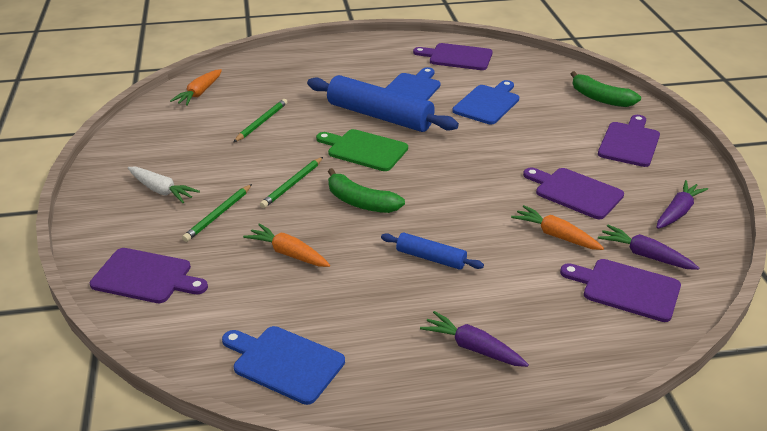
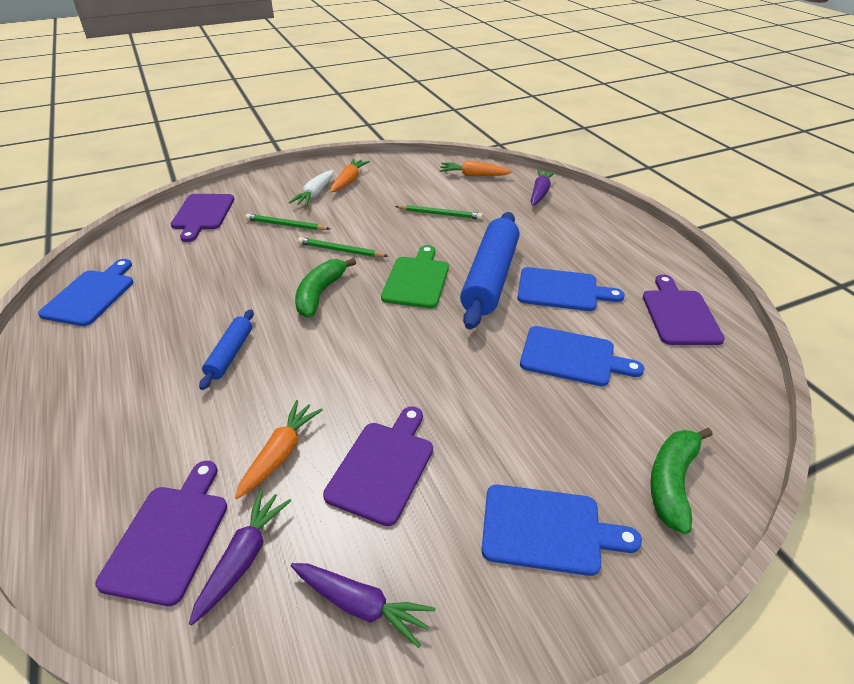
camera: 75 degrees right, 5 degrees up
(288, 253) = (234, 269): orange carrot -> orange carrot (349, 181)
(473, 348) = (85, 403): purple carrot -> purple carrot (540, 193)
(629, 143) = (548, 530): purple cutting board -> blue cutting board

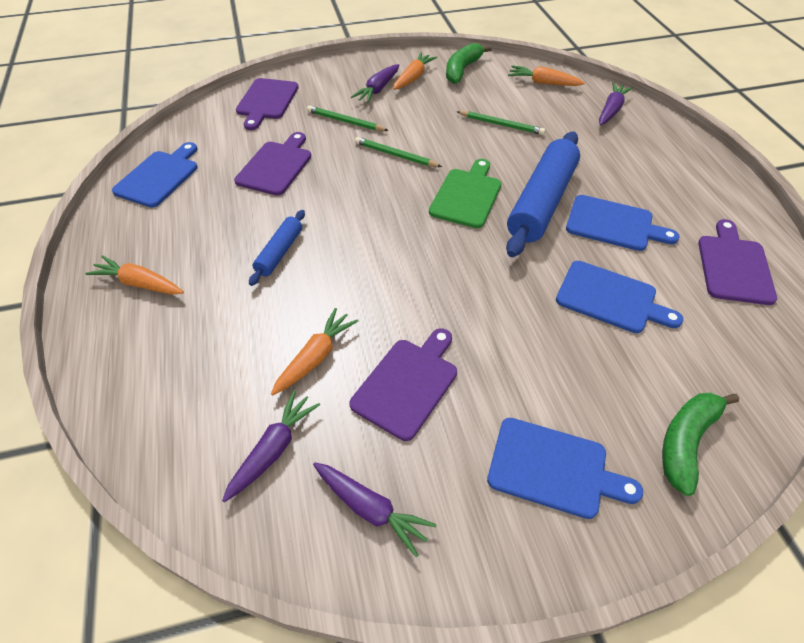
camera: 10 degrees right, 10 degrees up
(75, 404) = (139, 284): none -> orange carrot
(169, 537) = (212, 420): purple cutting board -> purple cutting board (276, 166)
(315, 194) = (378, 89): white carrot -> purple carrot
(320, 294) = (370, 200): green banana -> green banana (462, 70)

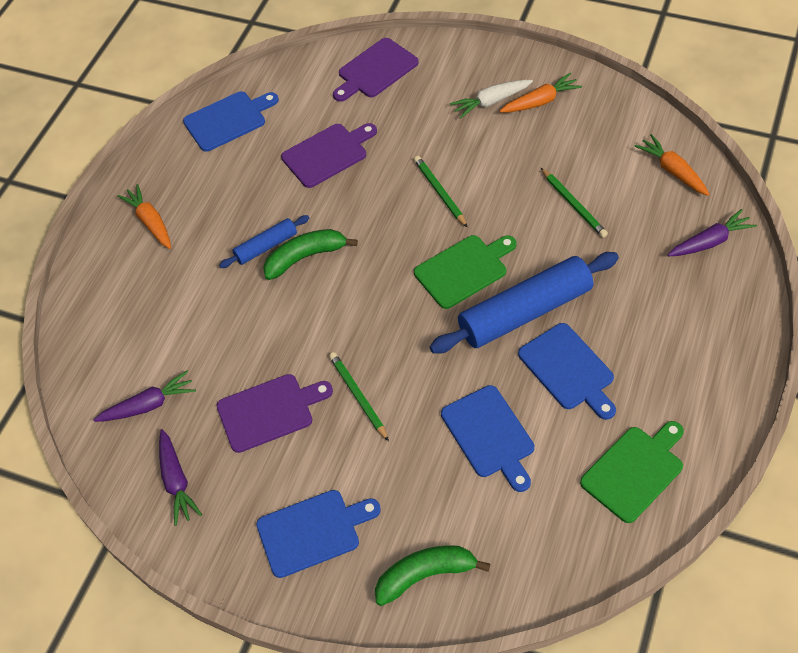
camera: 40 degrees right, 5 degrees up
(315, 357) = (224, 353): orange carrot -> none
(345, 121) = (427, 129): green pencil -> green pencil (358, 396)
(378, 89) = (491, 102): purple carrot -> white carrot
(462, 70) = (601, 113): green banana -> green banana (305, 257)
(553, 469) = (313, 531): blue cutting board -> blue cutting board turned 75 degrees counterclockwise
(734, 266) = (635, 471): purple cutting board -> green cutting board

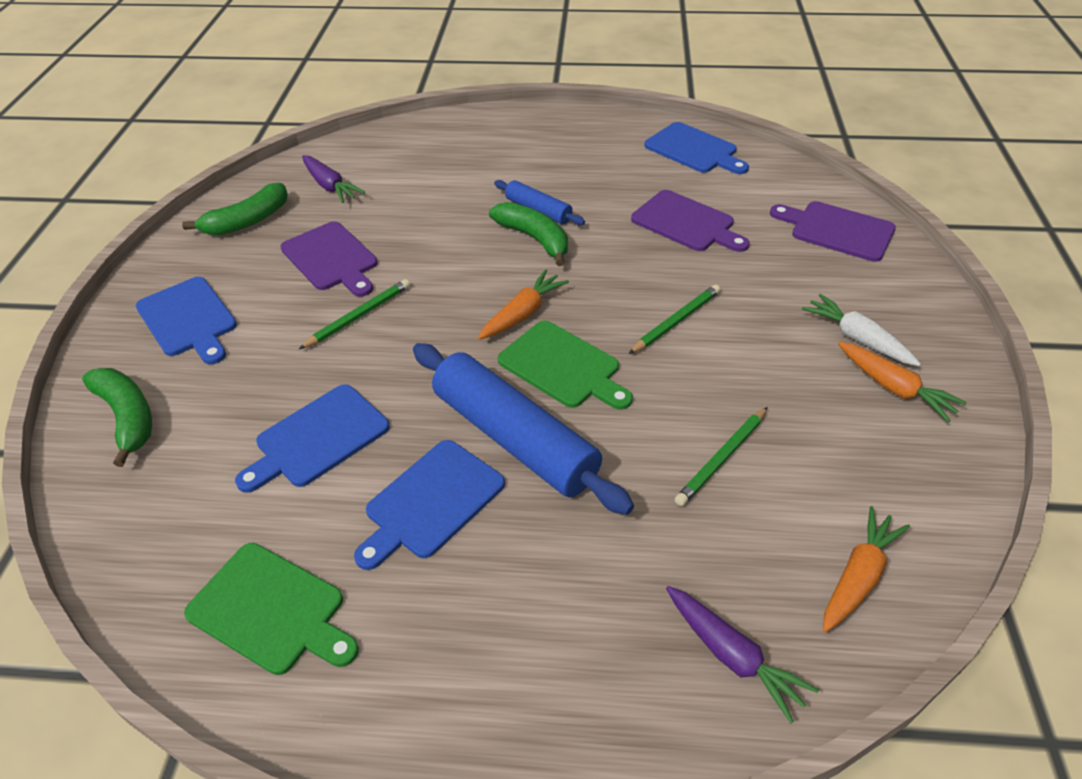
camera: 70 degrees right, 10 degrees down
(150, 222) = (540, 137): orange carrot -> orange carrot (523, 313)
(176, 481) = (247, 221): purple carrot -> green banana

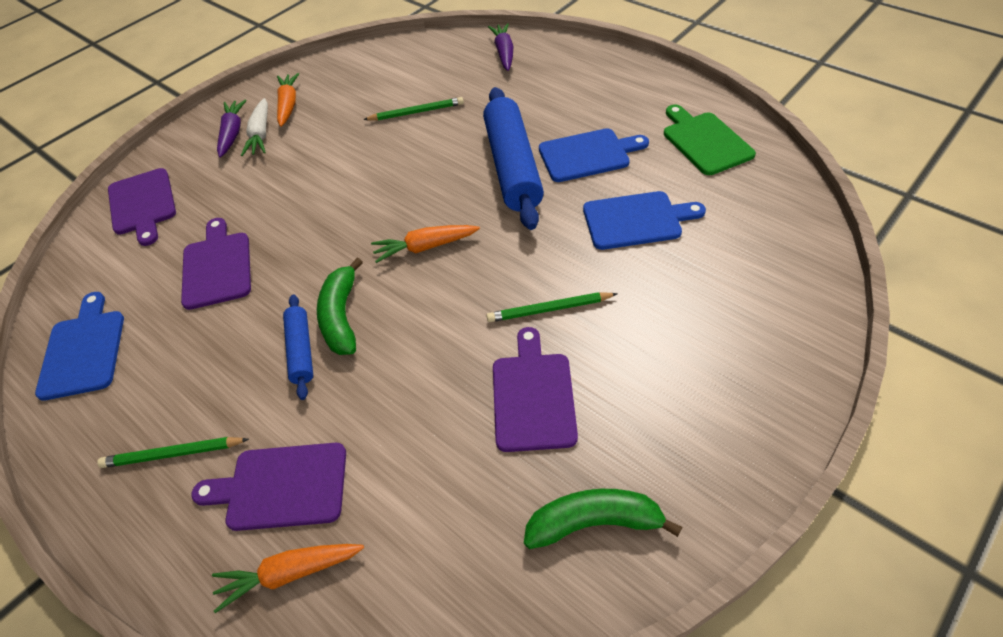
camera: 140 degrees left, 5 degrees up
(127, 417) = (780, 302): green banana -> none
(188, 319) = (706, 387): blue cutting board -> none
(330, 186) = (463, 536): purple carrot -> purple carrot (232, 133)
(464, 159) = (281, 486): none -> purple cutting board
(563, 367) = (441, 195): green cutting board -> none
(676, 321) = (337, 191): green pencil -> green pencil (173, 454)
(858, 576) = (422, 54): orange carrot -> orange carrot (290, 574)

